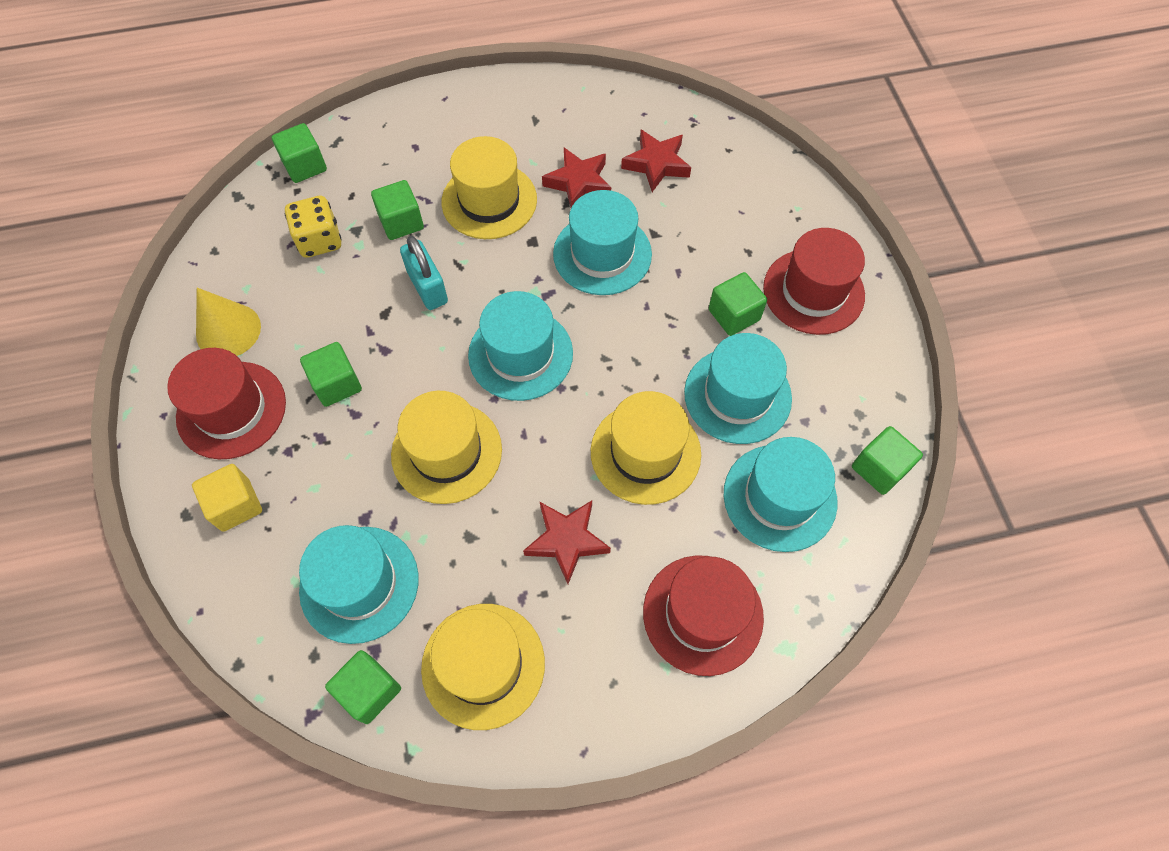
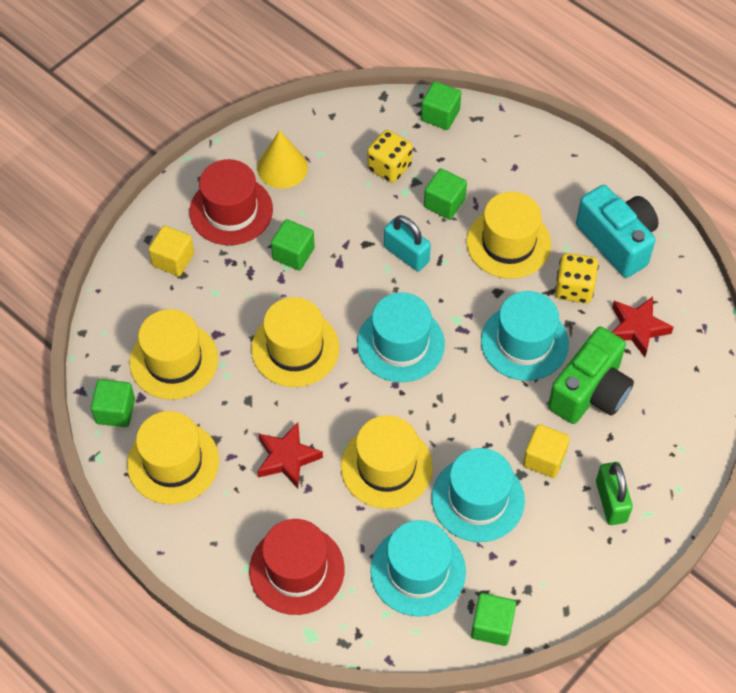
camera: 55 degrees right, 5 degrees down
(359, 584) = (174, 360): turquoise hat -> yellow hat
(427, 287) = (406, 254): turquoise padlock -> turquoise padlock turned 75 degrees counterclockwise
(559, 123) = (617, 241): none -> turquoise camera
(579, 183) = (574, 288): red star -> yellow dice
(692, 237) = (590, 392): none -> green camera
(734, 315) = (544, 458): green cube -> yellow cube
(813, 291) = (611, 501): red hat -> green padlock

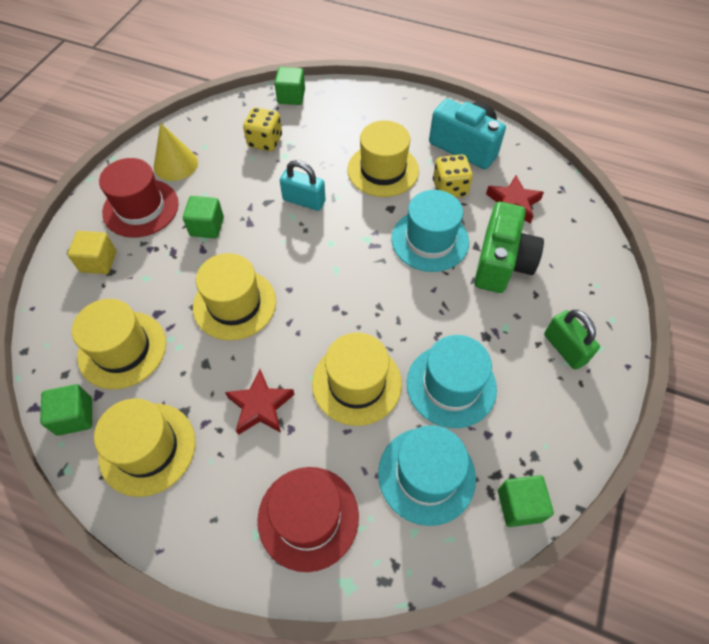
camera: 20 degrees left, 0 degrees up
(400, 344) = (327, 272): turquoise hat -> none
(444, 203) = (319, 155): green cube -> none
(544, 458) = (491, 330): yellow cube -> none

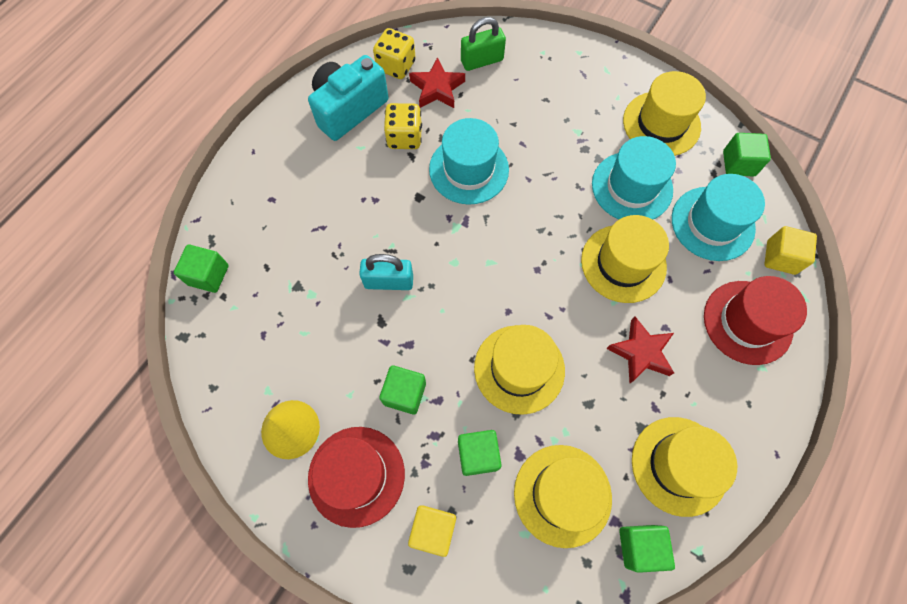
camera: 80 degrees left, 10 degrees up
(157, 283) = (478, 454): none -> green cube
(265, 141) = (281, 315): yellow dice -> yellow dice (396, 66)
(304, 201) = (389, 281): turquoise padlock -> turquoise padlock turned 60 degrees clockwise
(383, 170) = (362, 194): yellow hat -> yellow hat (661, 124)
(399, 559) = (781, 257): none -> yellow cube
(501, 263) = (507, 116): green camera -> none
(564, 348) = (604, 94): green padlock -> green padlock (482, 61)

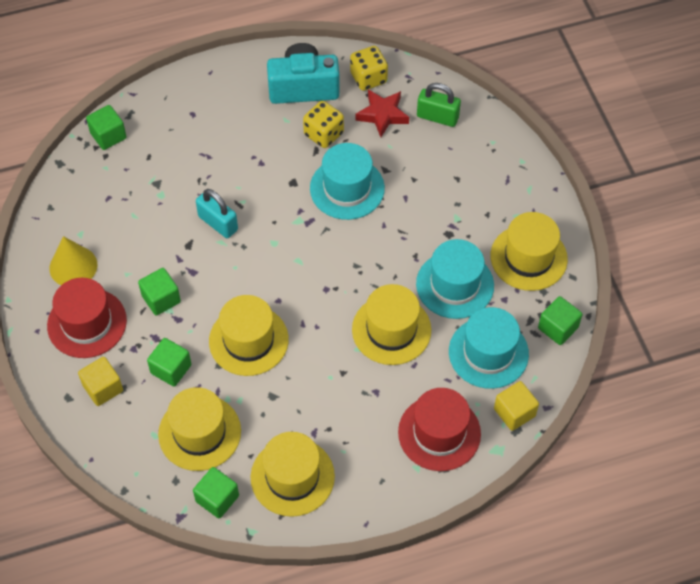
camera: 40 degrees right, 10 degrees down
(641, 352) = (341, 393): red star -> none

